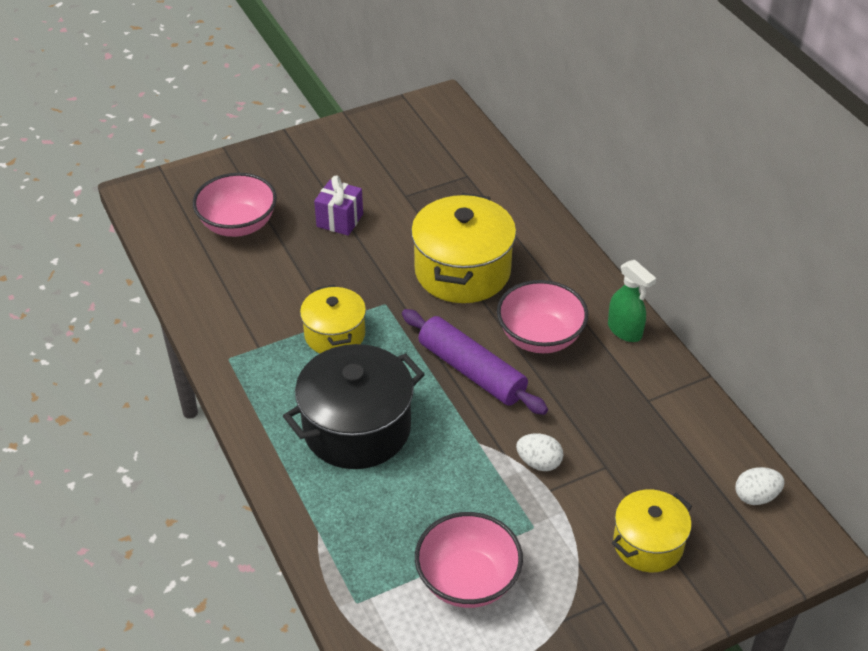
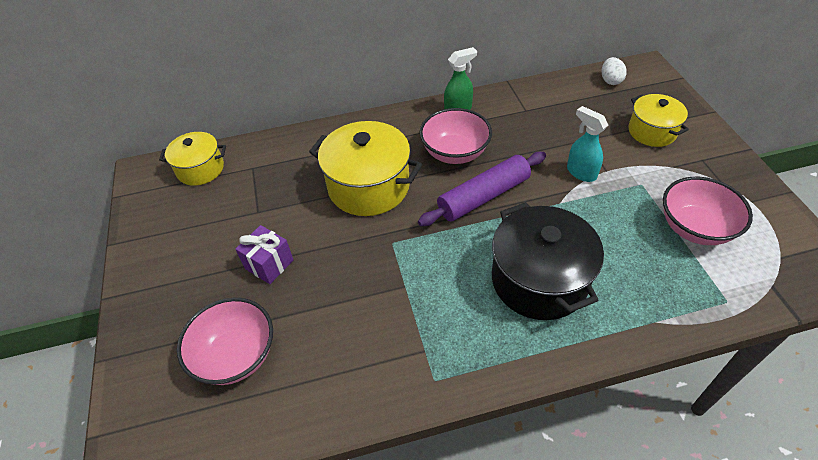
camera: 75 degrees left, 5 degrees up
(335, 334) = (422, 284): yellow pot -> yellow pot (200, 169)
(539, 463) = (581, 172): white egg -> turquoise spray bottle

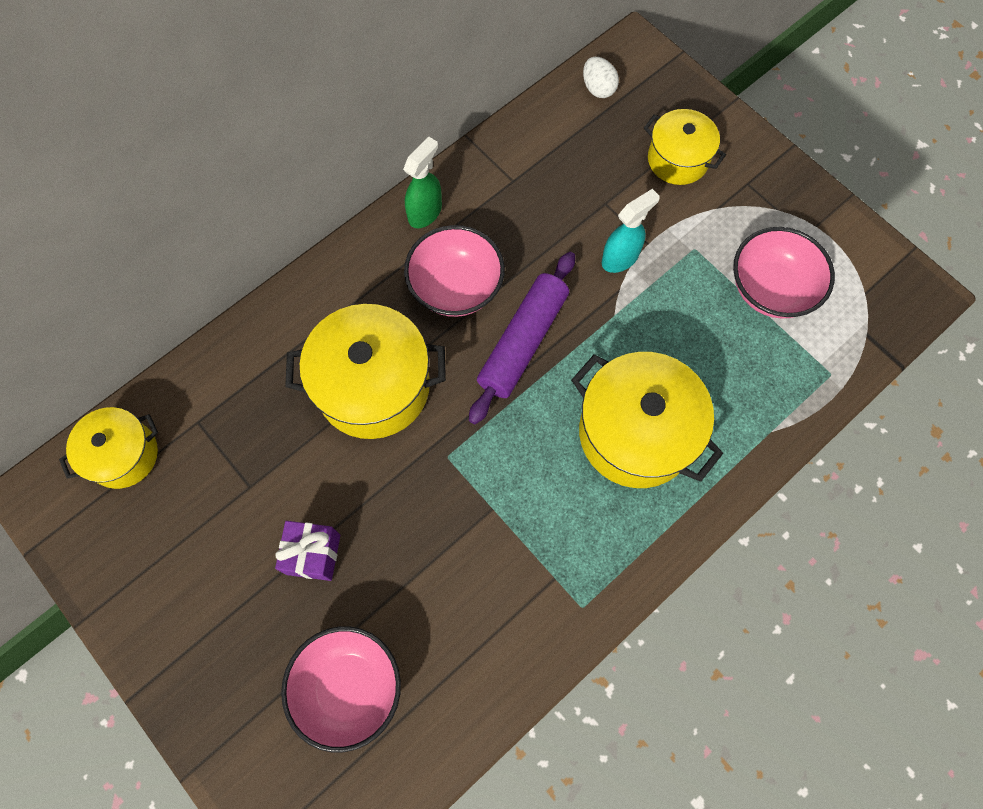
camera: 30 degrees left, 20 degrees up
(539, 280) = (636, 433): black pot -> yellow pot
(581, 172) = (620, 258): turquoise spray bottle -> turquoise spray bottle turned 120 degrees clockwise

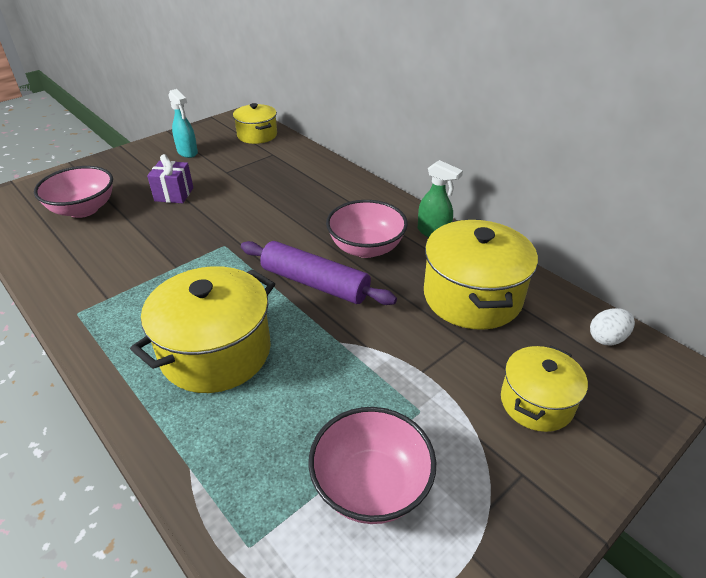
camera: 90 degrees right, 30 degrees down
(373, 386) = (286, 213): yellow pot -> yellow pot (472, 297)
(620, 258) = (402, 348): turquoise spray bottle -> turquoise spray bottle (187, 152)

